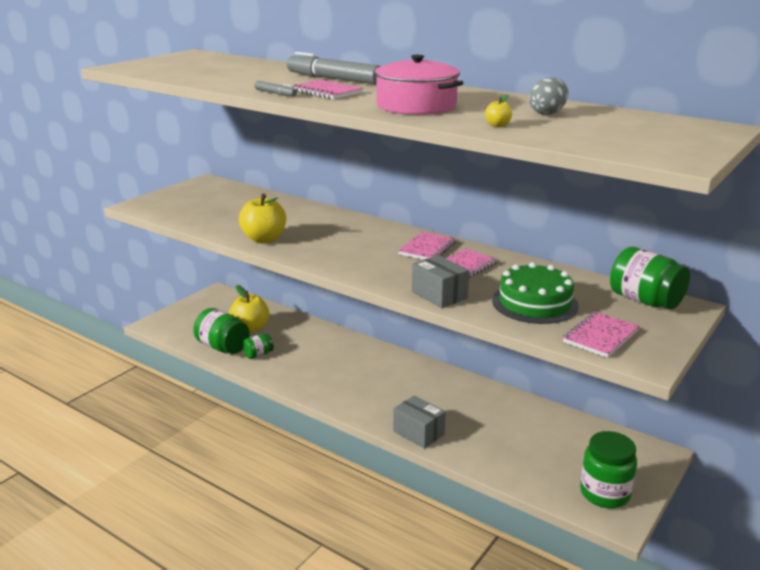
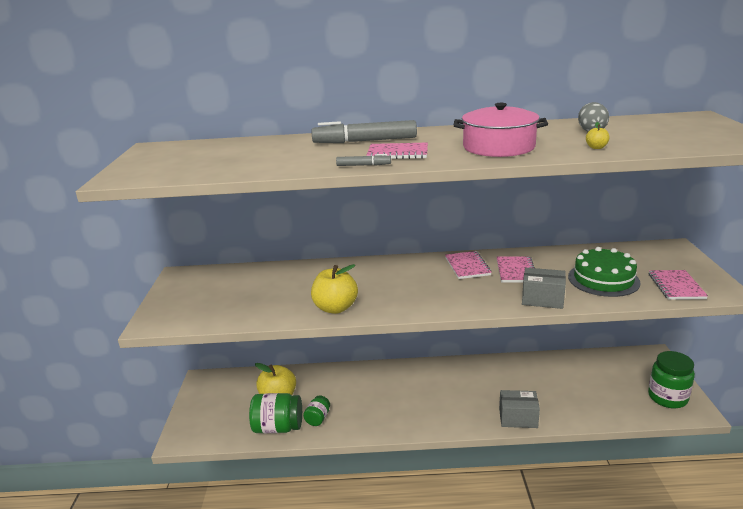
camera: 35 degrees left, 0 degrees up
(645, 301) = (649, 252): green jar -> none

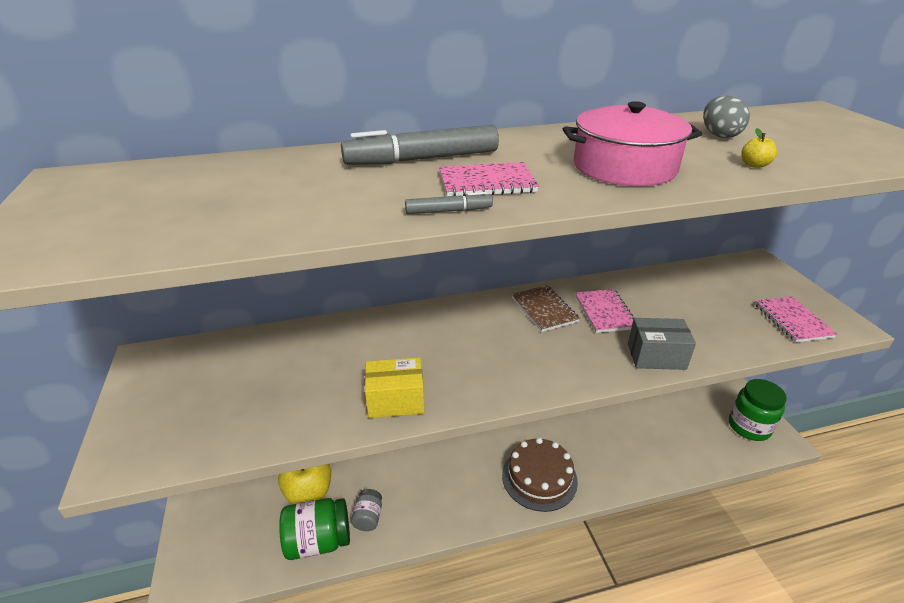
camera: 15 degrees left, 10 degrees up
(318, 418) = (368, 517): green jar -> grey jar
(335, 308) = (396, 400): yellow apple -> yellow box
(461, 410) = (539, 478): none -> brown cake
(467, 266) = (544, 310): pink notebook -> brown notebook
(518, 418) = (606, 479): grey box -> none
(603, 279) = (710, 317): green cake -> none

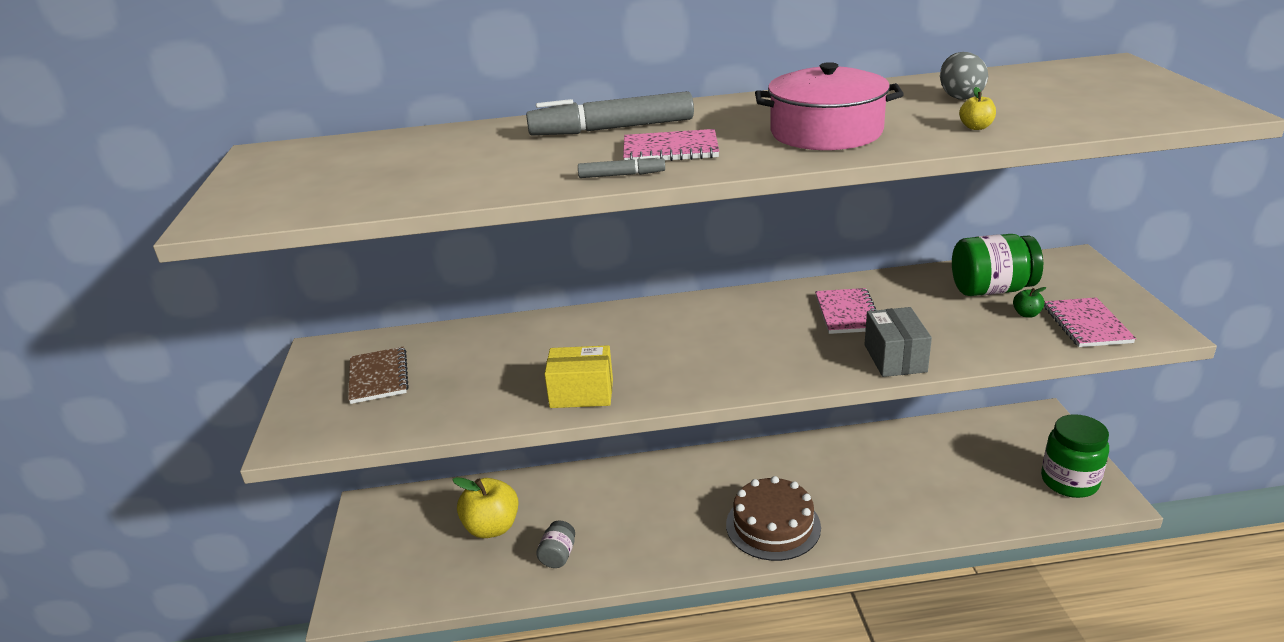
camera: 10 degrees right, 5 degrees down
(318, 541) = (498, 575): green jar -> green jar (991, 290)
(544, 310) = (773, 310): brown notebook -> brown notebook (379, 377)
(656, 356) = (895, 358): grey box -> grey box turned 75 degrees clockwise
(743, 311) = (1026, 314): none -> green apple

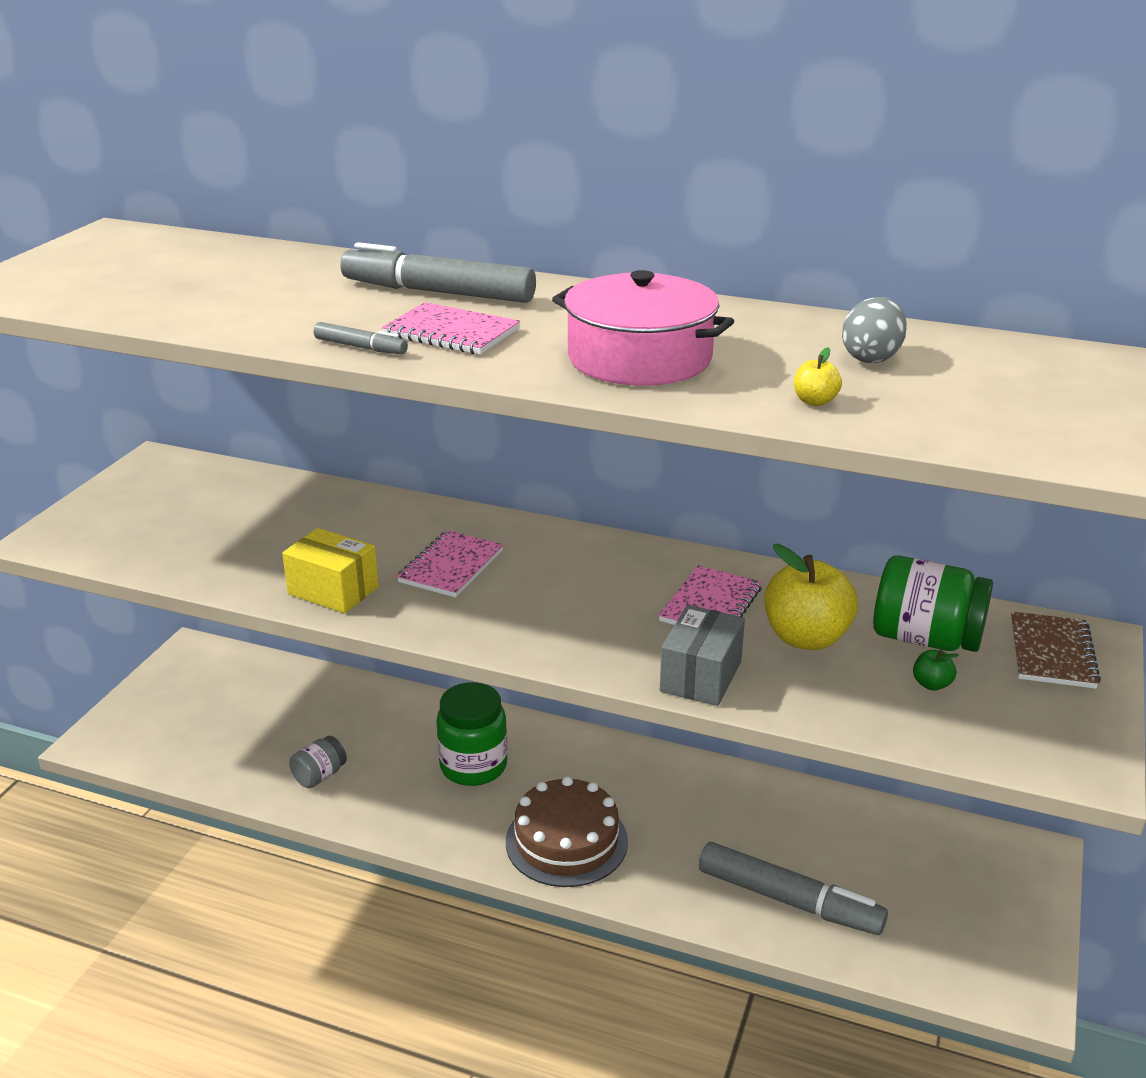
camera: 25 degrees right, 0 degrees up
(379, 377) = (175, 506): brown notebook -> brown notebook (1052, 653)
(492, 527) = (283, 720): yellow apple -> yellow apple (806, 638)
(940, 502) = (789, 900): none -> grey marker
(1069, 482) = (987, 949): green jar -> green jar (473, 766)
(1086, 325) = (994, 726): pink notebook -> pink notebook (451, 566)

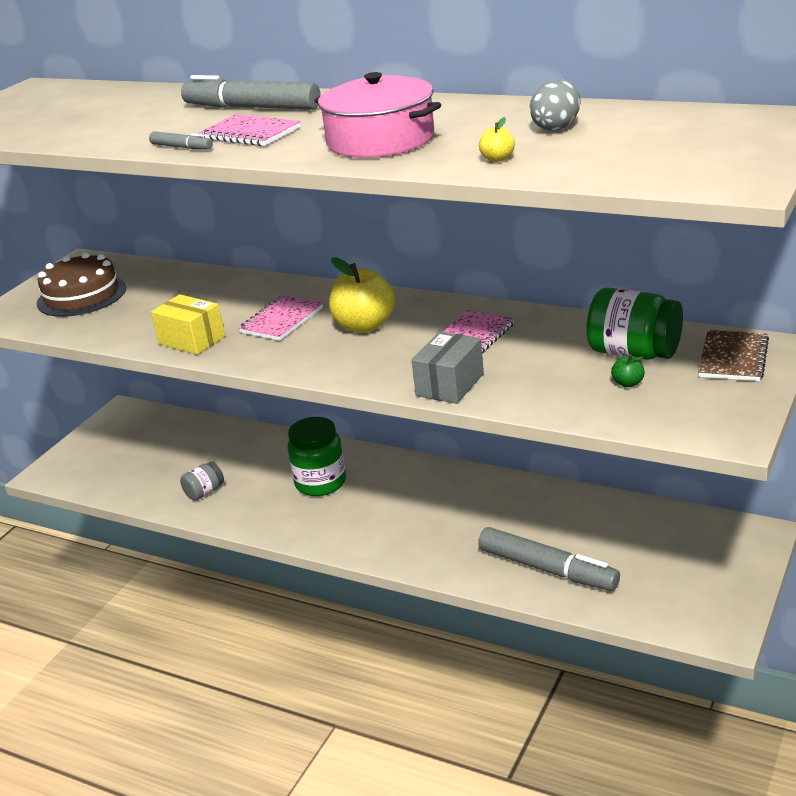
camera: 10 degrees right, 0 degrees up
(566, 841) = (382, 532): brown cake -> brown cake (81, 295)
(806, 638) = (539, 356): yellow apple -> yellow apple (364, 326)

